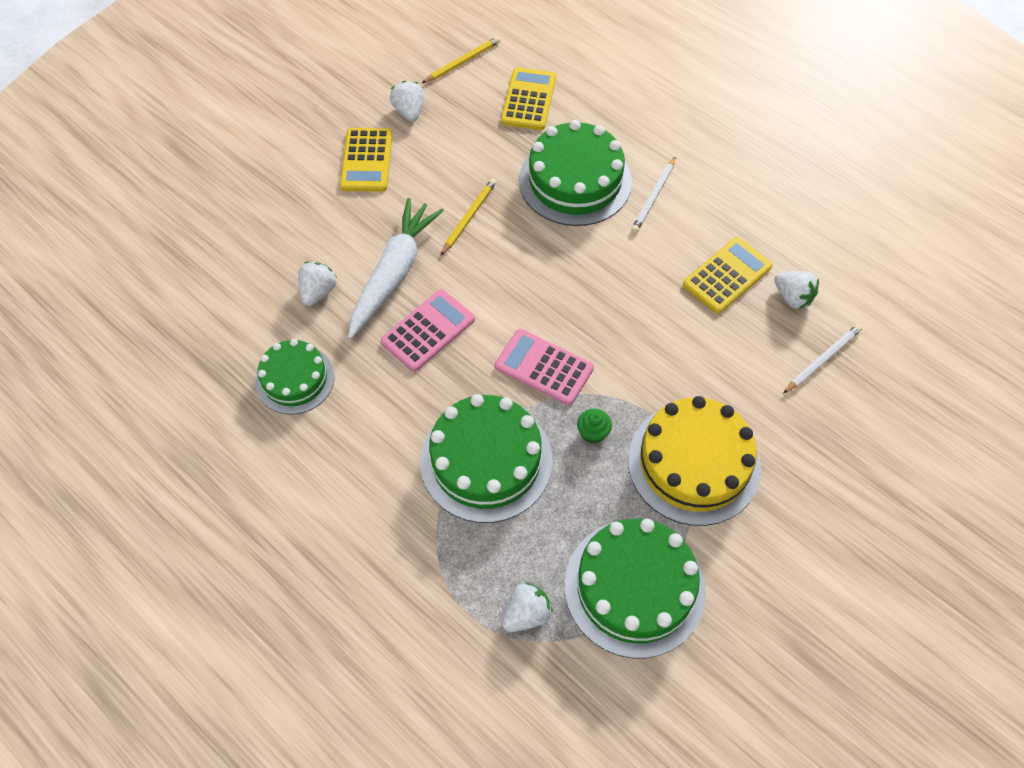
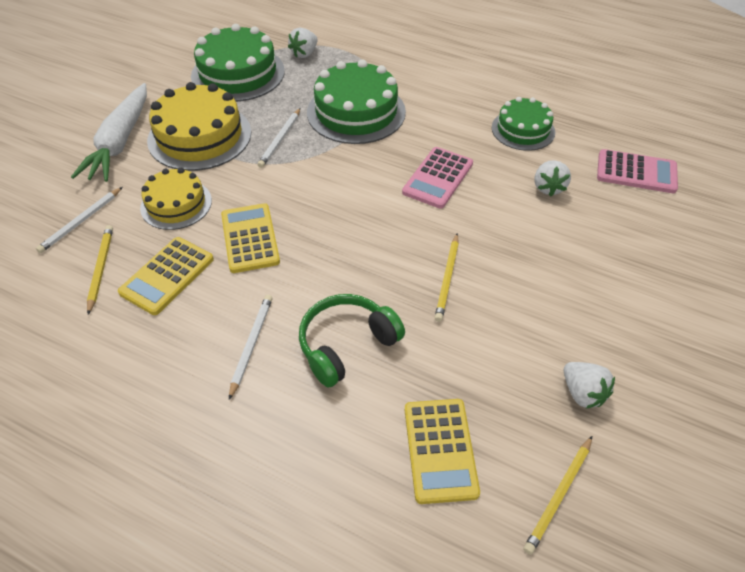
camera: 165 degrees right, 10 degrees down
(366, 160) = (589, 317): yellow calculator -> yellow calculator (250, 238)
(394, 273) = (492, 214): white carrot -> white carrot (120, 142)
(544, 367) = (330, 171): pink calculator -> pink calculator (636, 172)
(575, 181) = (346, 345): green cake -> green headphones
(593, 432) = (280, 140): green cupcake -> white pencil
(721, 360) = (176, 204): none -> yellow cake
(792, 297) = (100, 269): white strawberry -> yellow pencil

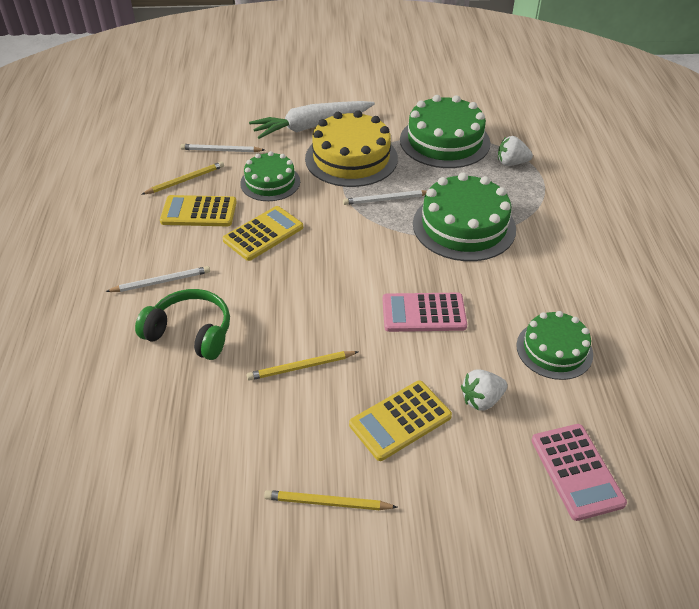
camera: 60 degrees right, 5 degrees down
(176, 204) = (270, 182): yellow cake -> green cake
(440, 450) = (118, 430): yellow calculator -> yellow calculator (400, 420)
(559, 495) = (107, 528): yellow pencil -> yellow pencil (327, 503)
(582, 393) = (225, 513): white strawberry -> none

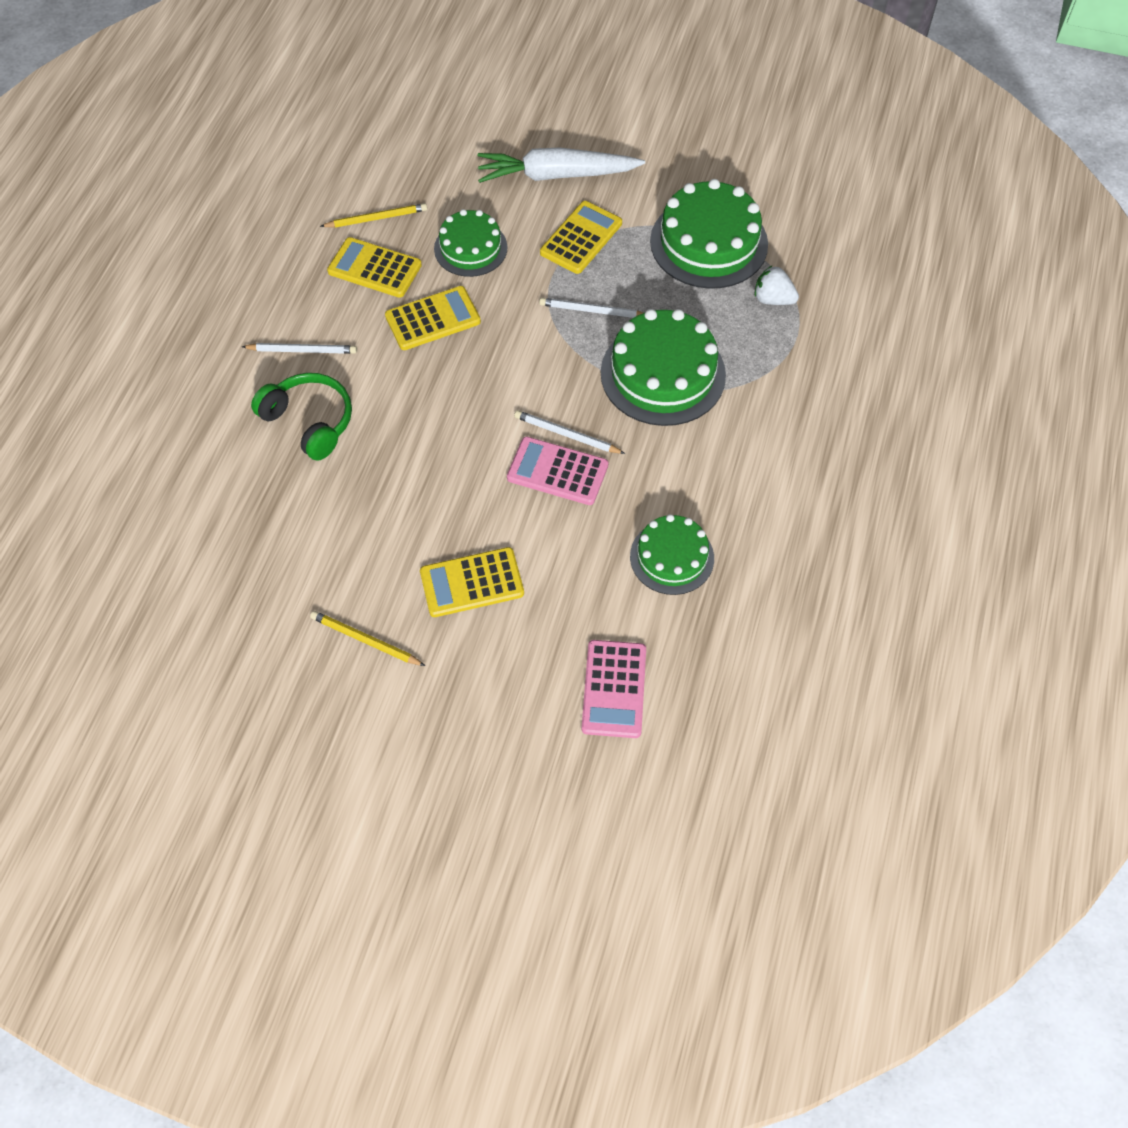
camera: 20 degrees right, 15 degrees up
(221, 150) = (433, 184): white pencil -> white pencil (566, 435)
(301, 367) = (402, 495): yellow pencil -> none
(351, 158) = (581, 238): yellow cake -> yellow calculator
(481, 400) = (564, 587): white strawberry -> none

